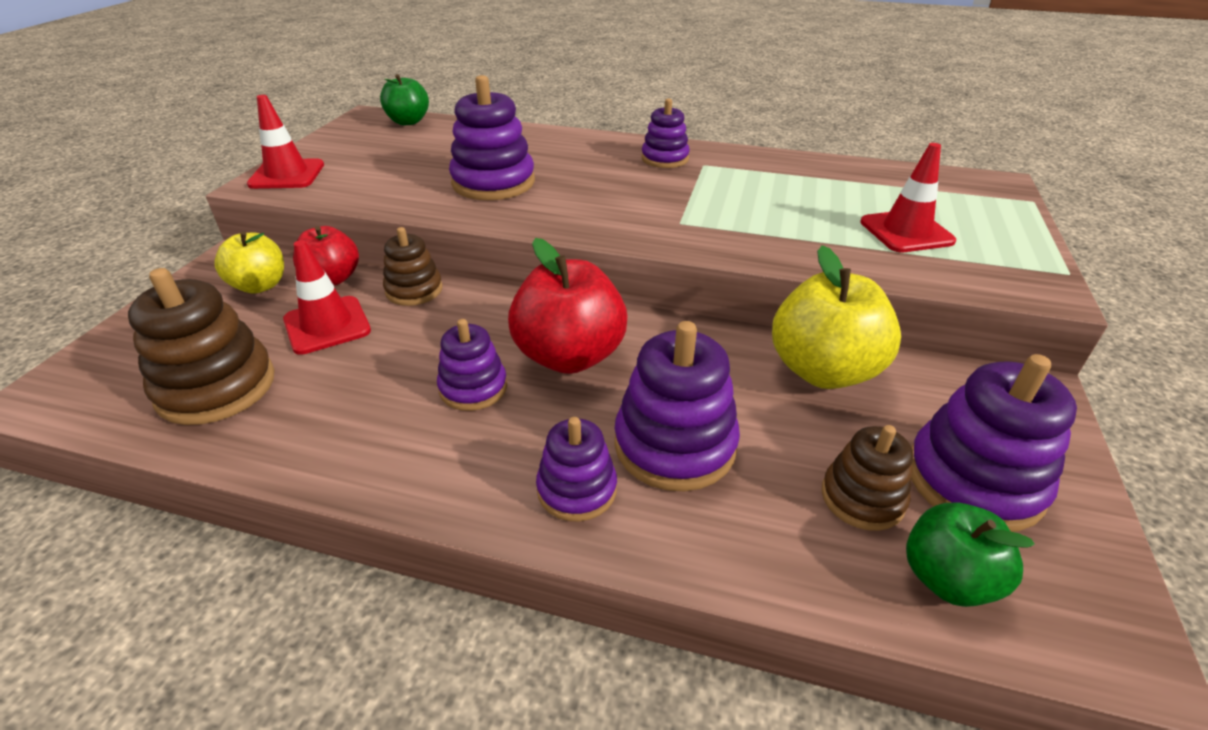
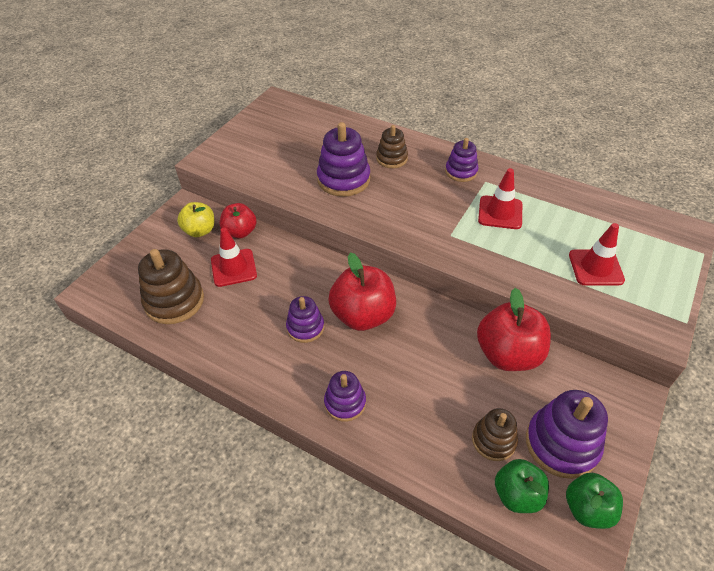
camera: 15 degrees right, 10 degrees up
(287, 175) = (221, 153): red traffic cone -> red traffic cone (500, 212)
(408, 122) = (301, 109): green apple -> green apple (587, 508)
(414, 290) = (285, 249): brown stacking toy -> brown stacking toy (391, 158)
(674, 445) = (404, 386): purple stacking toy -> none
(823, 371) = (508, 354): yellow apple -> red apple

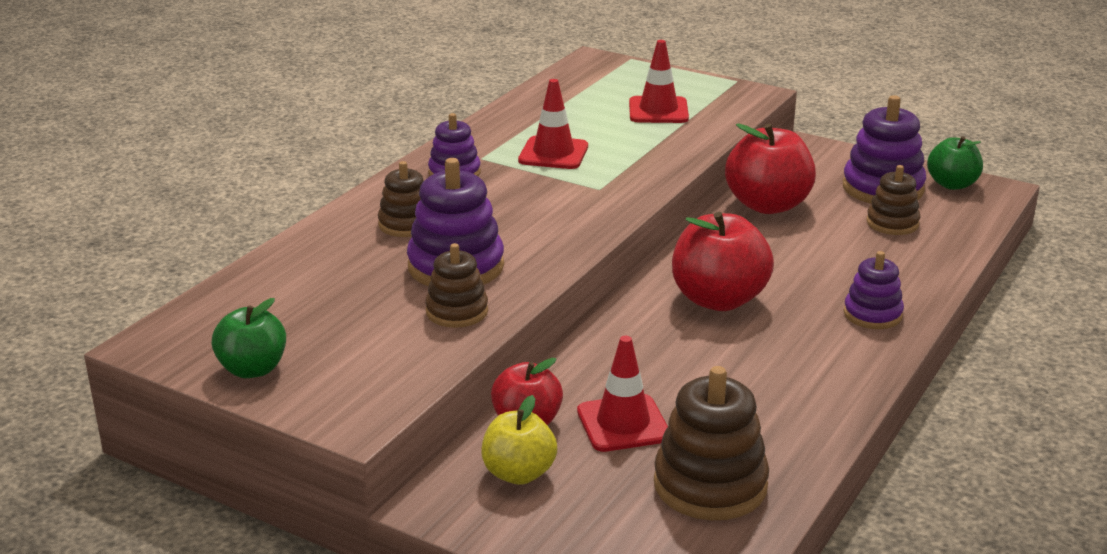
camera: 90 degrees left, 20 degrees down
(296, 183) = (457, 311): none -> brown stacking toy
(305, 327) = (749, 347): purple stacking toy -> none
(517, 494) = (953, 216): green apple -> green apple (252, 369)

